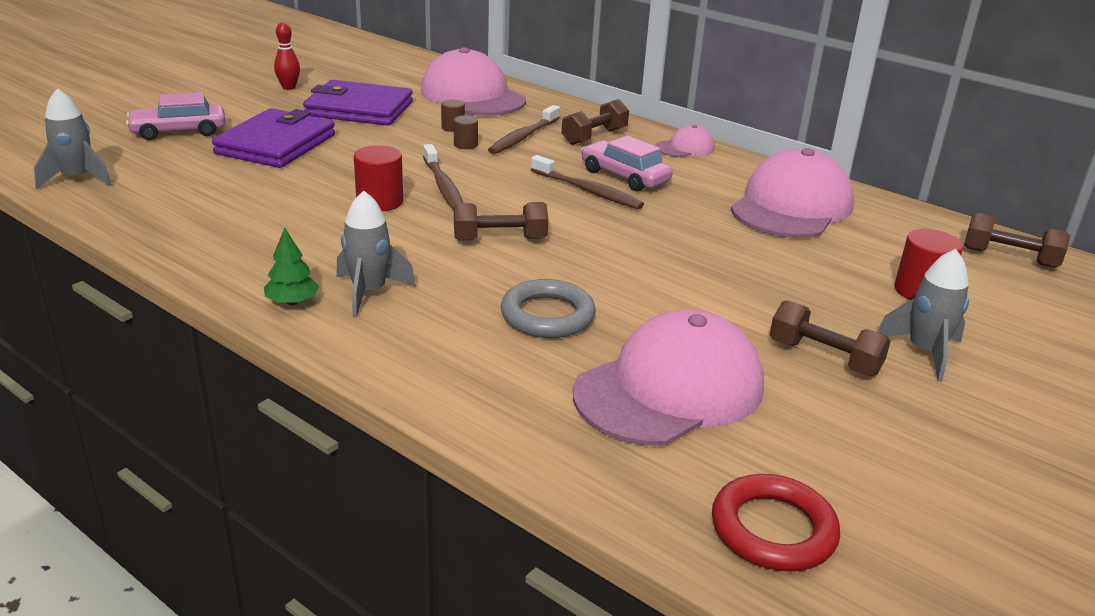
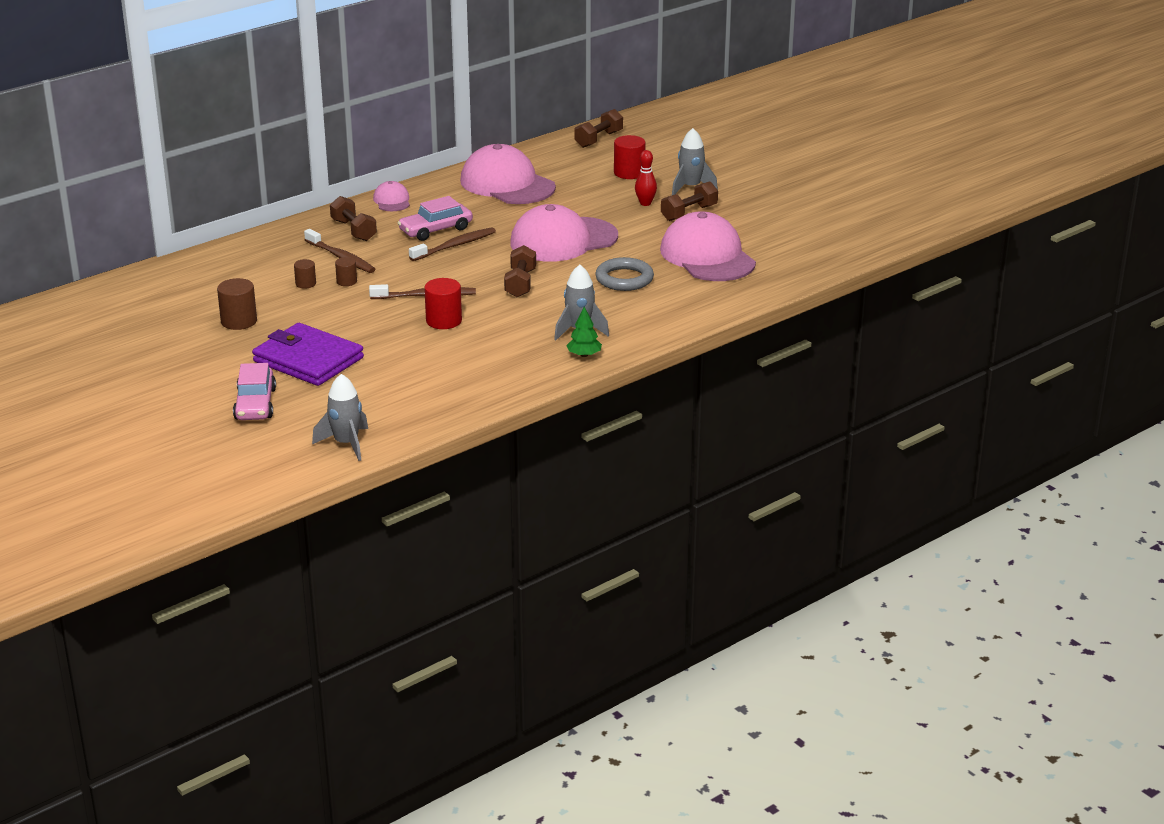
camera: 75 degrees left, 0 degrees up
(289, 87) = (159, 353): red bowling pin -> red bowling pin (645, 203)
(359, 109) = (239, 321): purple wallet -> brown cylinder
(472, 96) = (230, 269): pink cap -> pink cap (563, 240)
(773, 529) = (817, 251): red ring -> none

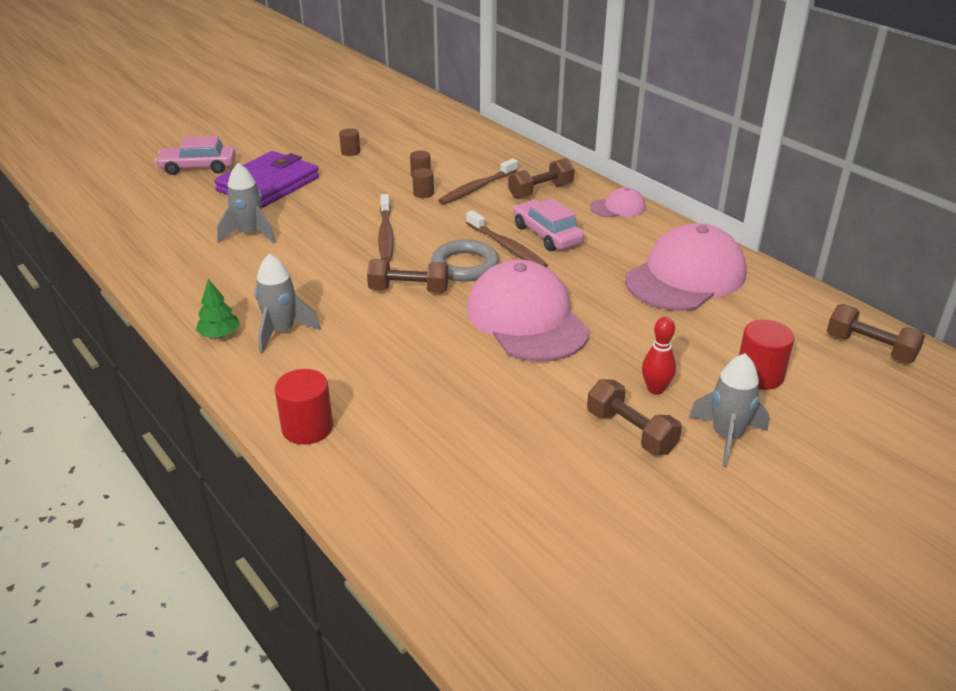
camera: 90 degrees right, 5 degrees up
(239, 321) = (350, 152): brown cylinder -> brown cylinder, size x0.59
(346, 444) = (106, 208): grey rocket -> grey rocket (250, 234)
(444, 321) = (327, 246): red cylinder -> red cylinder (307, 428)
(624, 279) = (413, 367): grey ring -> grey ring (465, 265)
(707, 256) = (481, 446): pink cap -> none

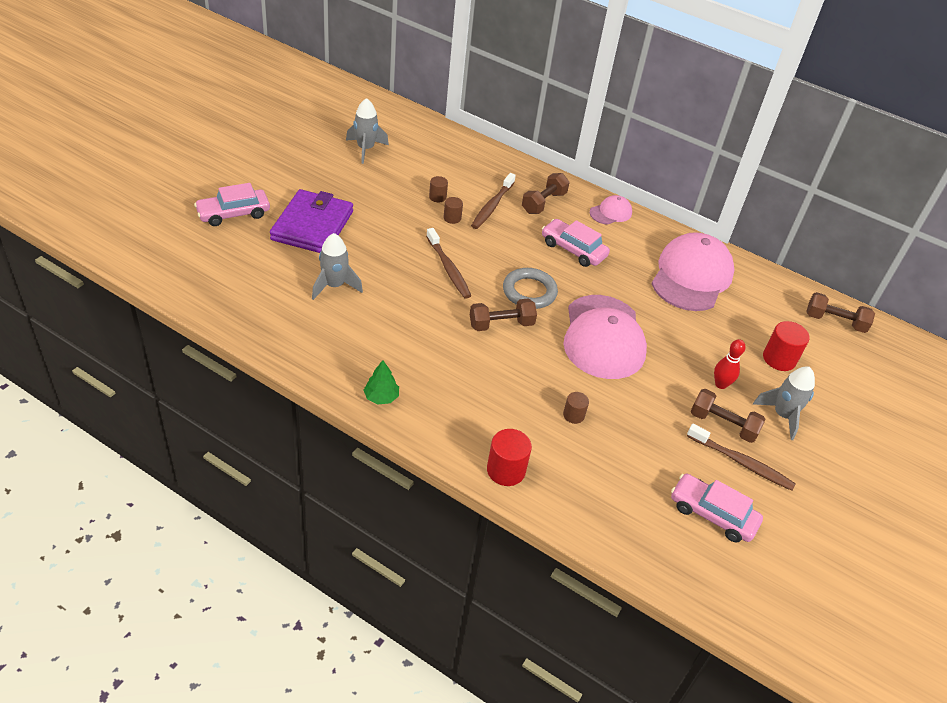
camera: 25 degrees left, 10 degrees up
(281, 332) = (428, 384): grey rocket -> grey rocket (365, 149)
(350, 152) = (361, 177): brown cylinder -> brown cylinder (573, 415)
(507, 247) = (550, 267): brown toothbrush -> brown toothbrush (741, 462)
(527, 319) = (603, 337): pink cap -> pink cap turned 135 degrees counterclockwise
(549, 528) = (712, 514): none -> pink car

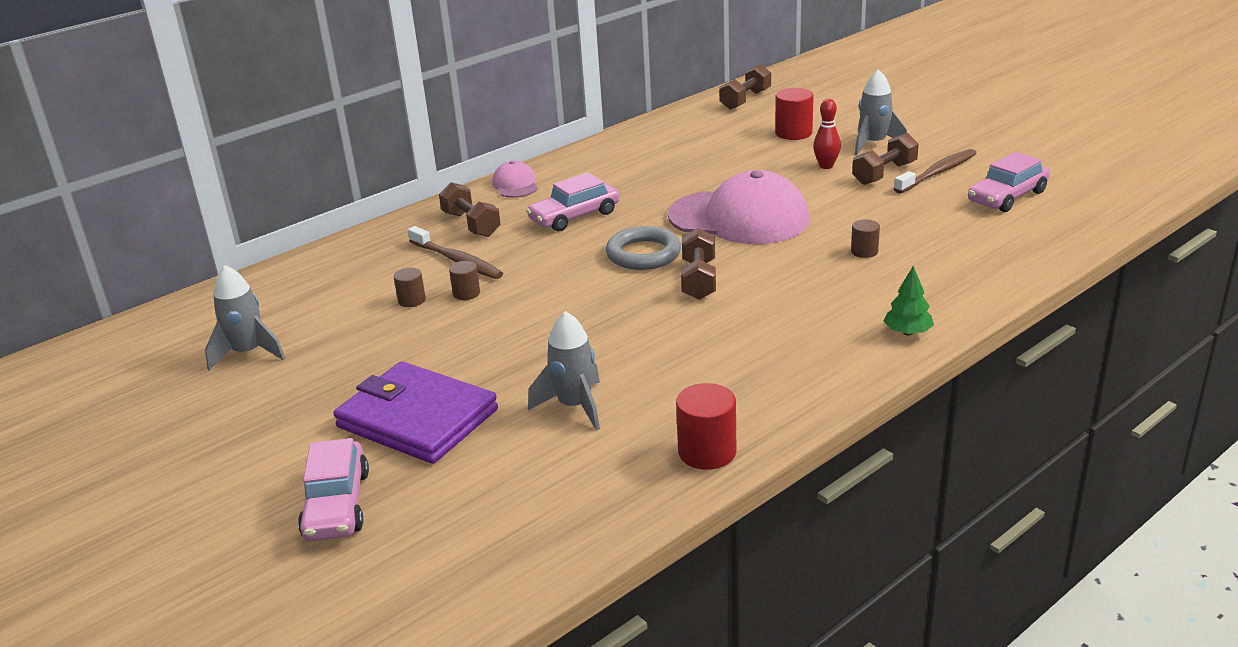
camera: 65 degrees left, 15 degrees down
(381, 397) = (818, 382): green tree -> green tree (907, 332)
(448, 268) = (575, 306): brown toothbrush -> none
(506, 470) = (950, 303): red cylinder -> red cylinder (707, 452)
(691, 276) = (652, 156): pink cap -> none

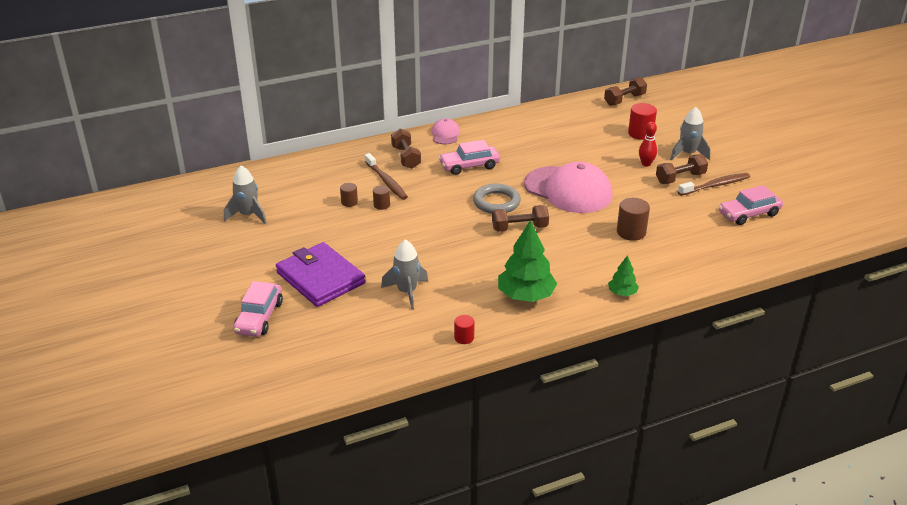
camera: 15 degrees right, 5 degrees up
(699, 280) = (519, 228): brown dumbbell -> brown dumbbell turned 60 degrees clockwise
(707, 452) = (464, 337): red cylinder -> red cylinder, size x0.59
(766, 368) = (525, 296): none -> green tree
(864, 251) = (631, 232): brown cylinder -> brown cylinder, size x1.69

